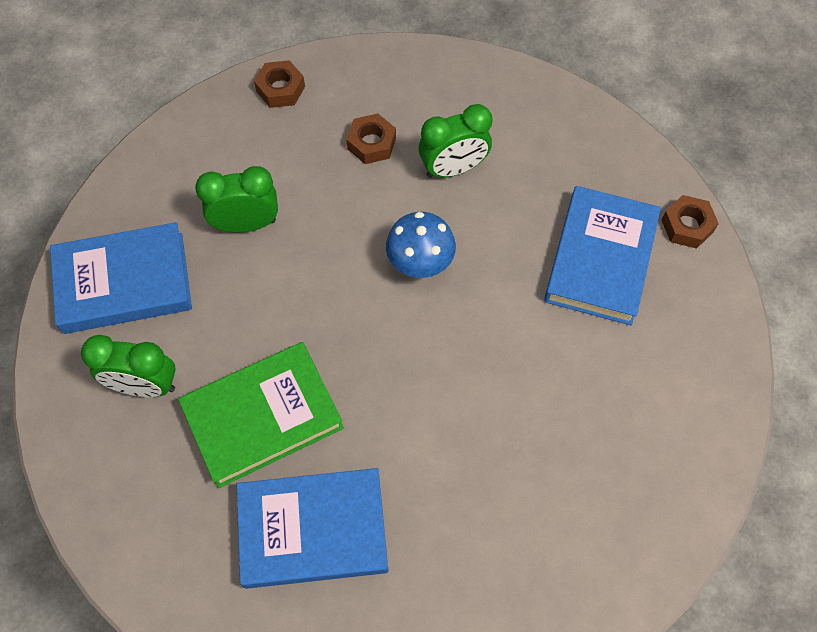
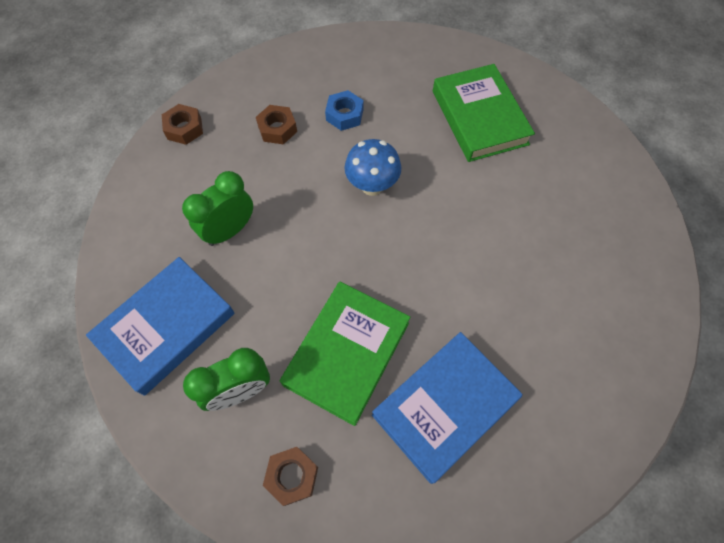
camera: 35 degrees left, 0 degrees up
(453, 168) = (344, 115): green clock -> blue nut
(600, 259) = (479, 117): blue book -> green book
(687, 226) = (511, 70): brown nut -> brown nut (292, 476)

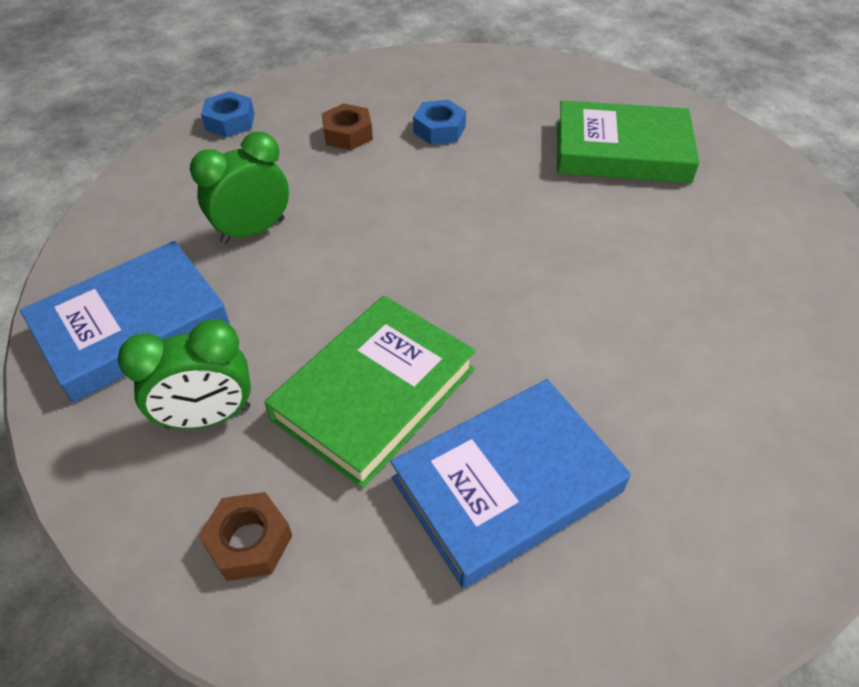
camera: 10 degrees right, 15 degrees down
(184, 128) = (230, 122): brown nut -> blue nut
(372, 186) = (458, 206): blue mushroom -> none
(479, 117) = (622, 150): green book -> green book turned 75 degrees counterclockwise

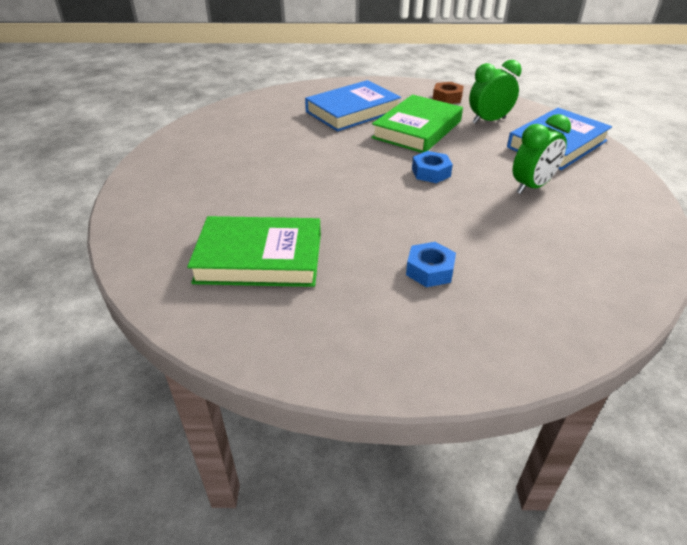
camera: 175 degrees right, 10 degrees down
(230, 122) = (633, 267): blue nut -> blue nut (431, 172)
(347, 134) = (513, 261): brown nut -> none

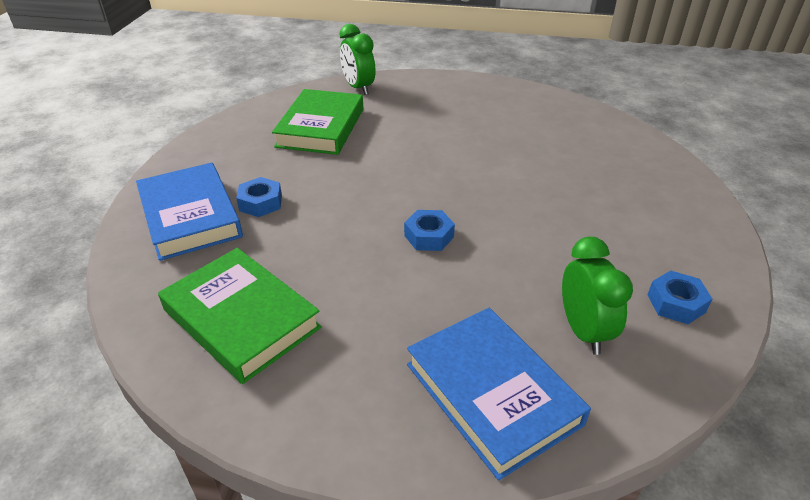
camera: 100 degrees right, 0 degrees up
(353, 111) = (606, 200): blue book -> blue book (190, 216)
(417, 129) = (549, 247): green book -> green book (241, 319)
(447, 98) = (676, 303): brown nut -> blue nut
(531, 187) = (371, 316): green clock -> green clock (358, 88)

